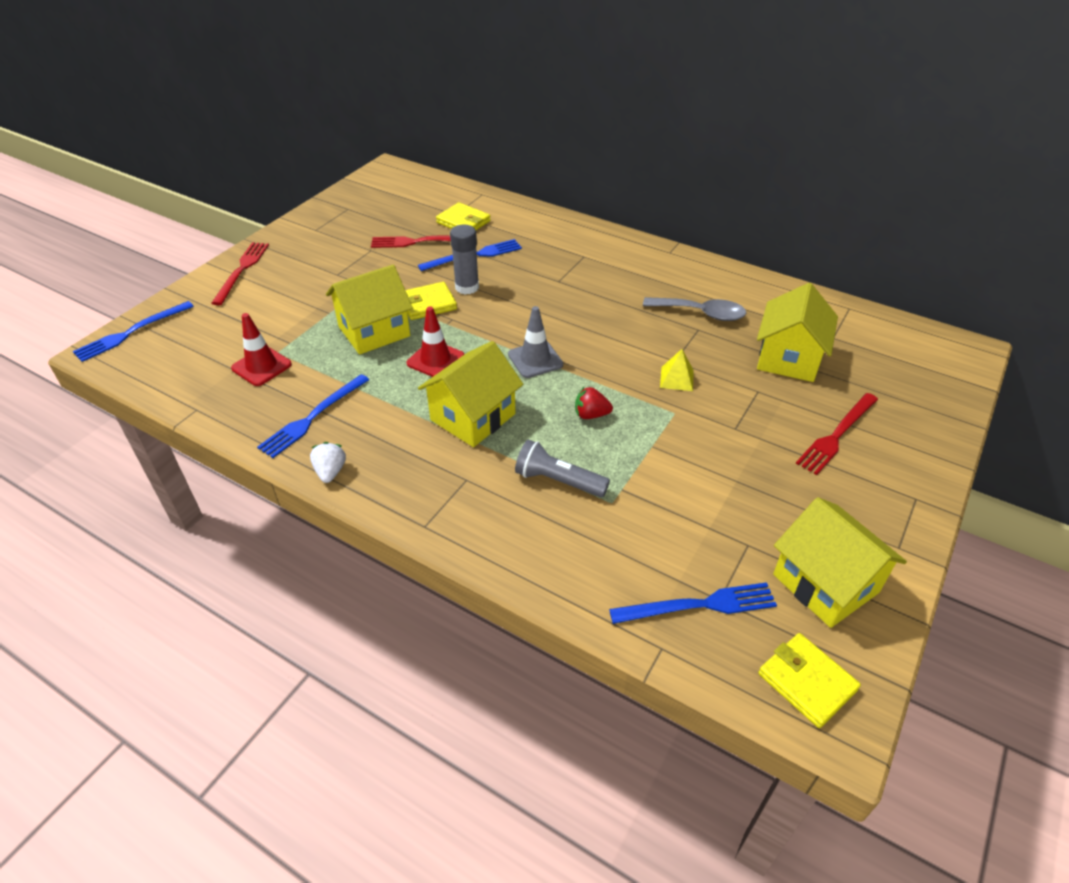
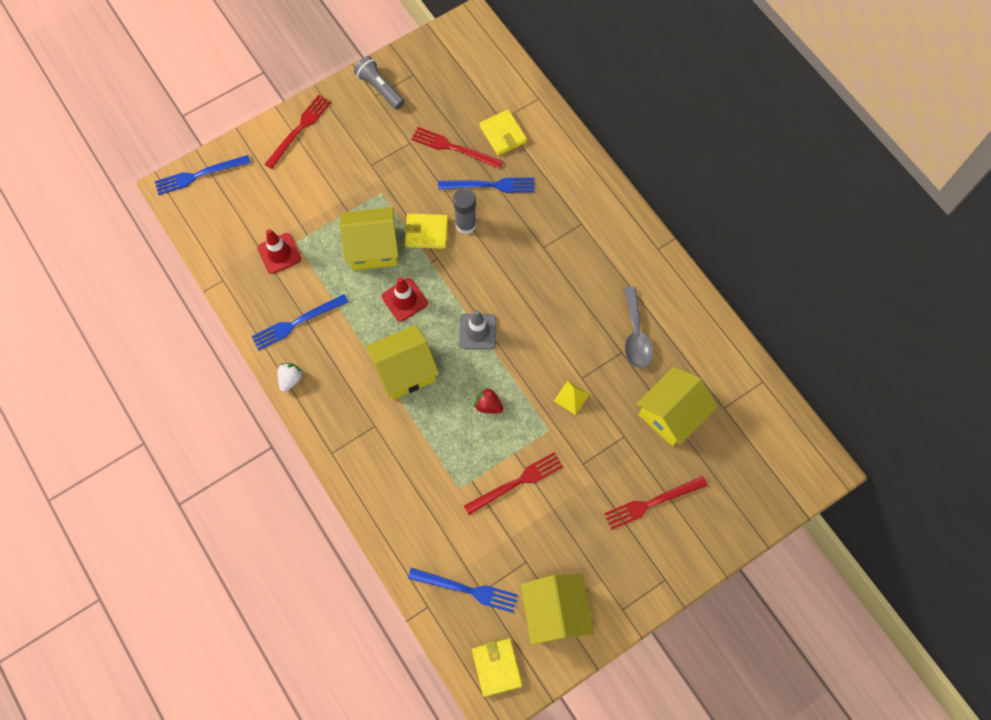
camera: 25 degrees right, 25 degrees up
(558, 480) = (434, 454): grey flashlight -> grey flashlight (380, 88)
(676, 471) = (516, 482): none -> red fork
(701, 313) = (635, 335): grey spoon -> grey spoon turned 45 degrees clockwise

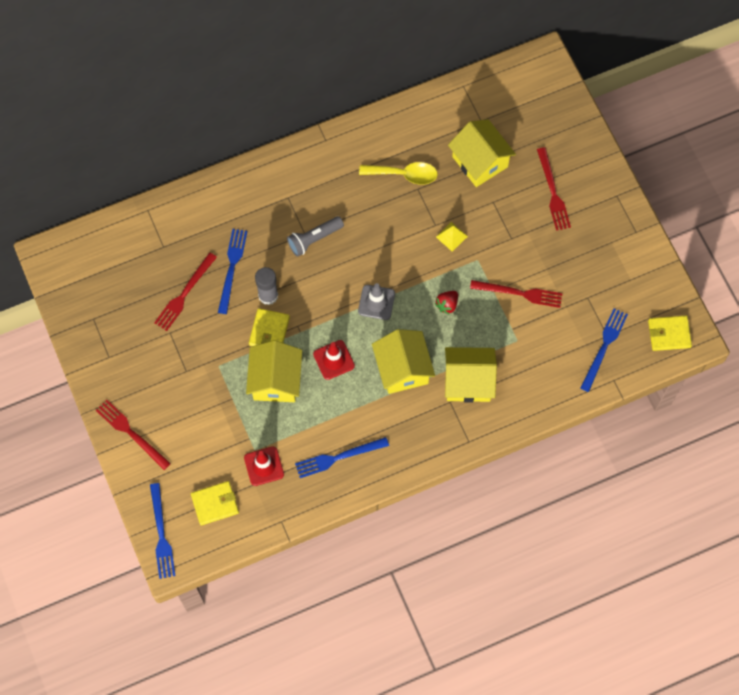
camera: 80 degrees left, 0 degrees up
(290, 379) = (393, 469): white strawberry -> none
(297, 323) = (338, 457): blue fork -> blue fork turned 90 degrees clockwise
(380, 88) = (102, 351): grey flashlight -> grey flashlight (314, 239)
(503, 134) = (180, 248): yellow wallet -> yellow wallet (215, 504)
(516, 482) = (519, 293): red fork -> red fork turned 120 degrees clockwise
(555, 612) = (631, 282): yellow house -> yellow house (468, 381)
(635, 335) = (404, 174): grey spoon -> yellow spoon

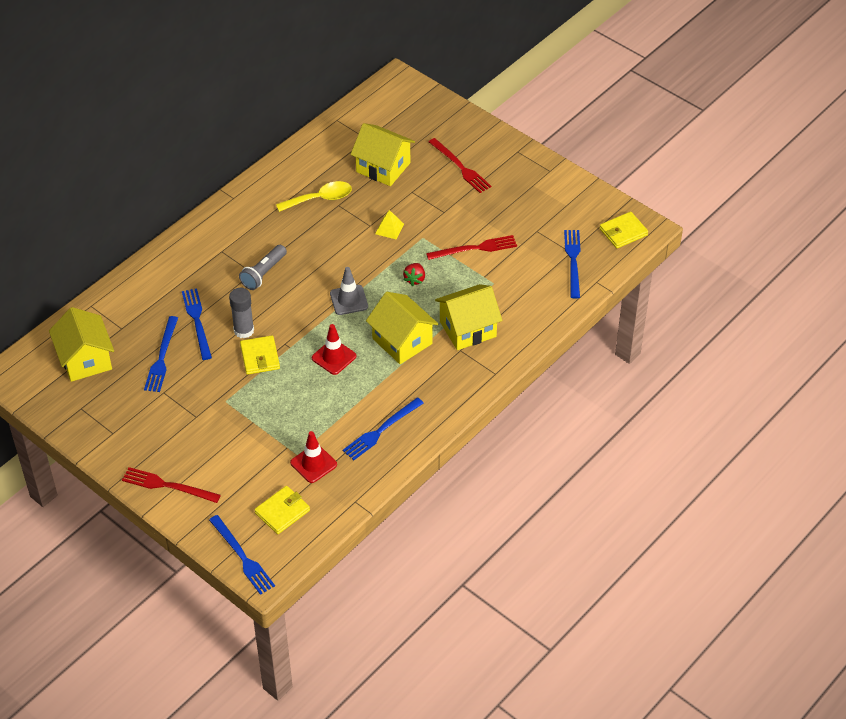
camera: 25 degrees left, 20 degrees down
(184, 294) = (162, 357): red fork -> blue fork
(275, 381) = (287, 393): yellow house -> yellow house (85, 360)

